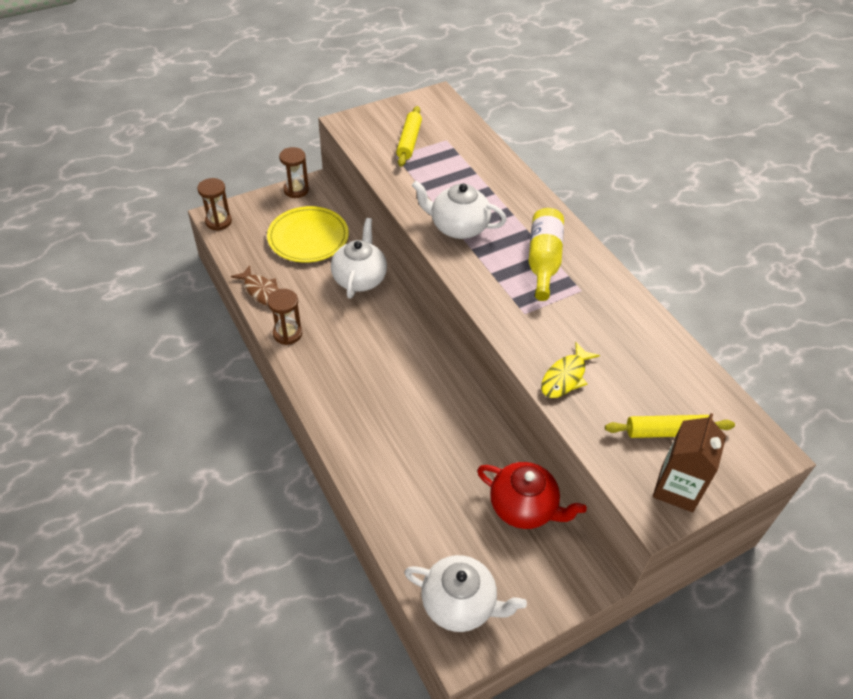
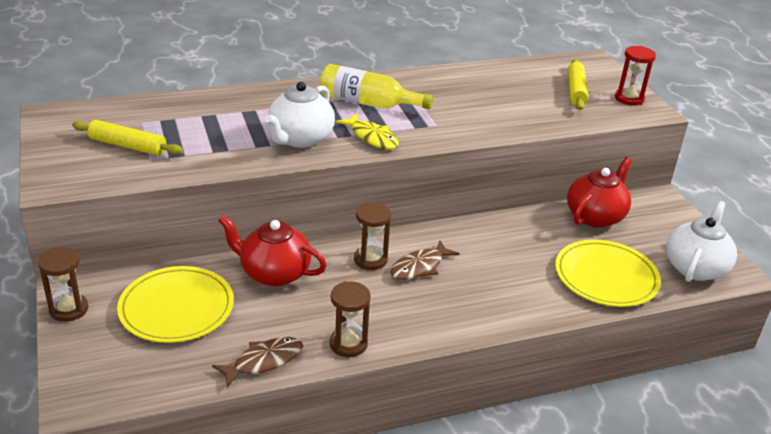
camera: 80 degrees left, 15 degrees down
(218, 222) = (91, 398): brown hourglass -> brown hourglass (370, 260)
(359, 279) = (274, 273): white teapot -> red teapot
(393, 367) = (420, 267): none -> brown fish
(419, 514) = (606, 277): none -> yellow plate
(565, 377) = (517, 120): yellow fish -> yellow fish (372, 137)
(677, 488) = (629, 99): brown carton -> red hourglass

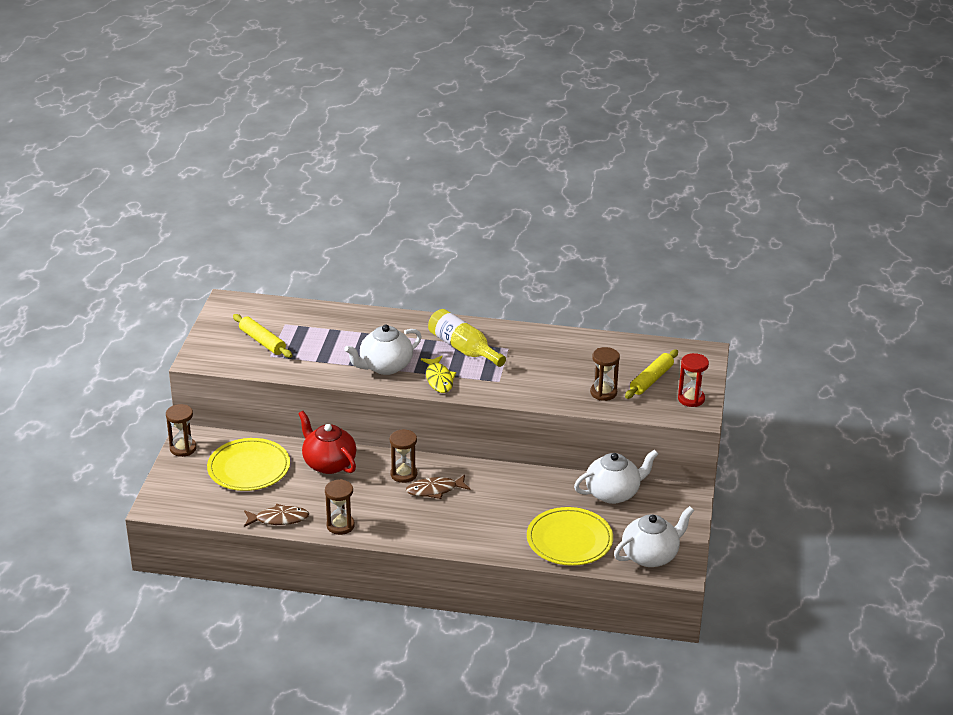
camera: 30 degrees right, 0 degrees up
(547, 112) = (603, 393): none -> brown hourglass
(595, 216) = (613, 493): red teapot -> white teapot

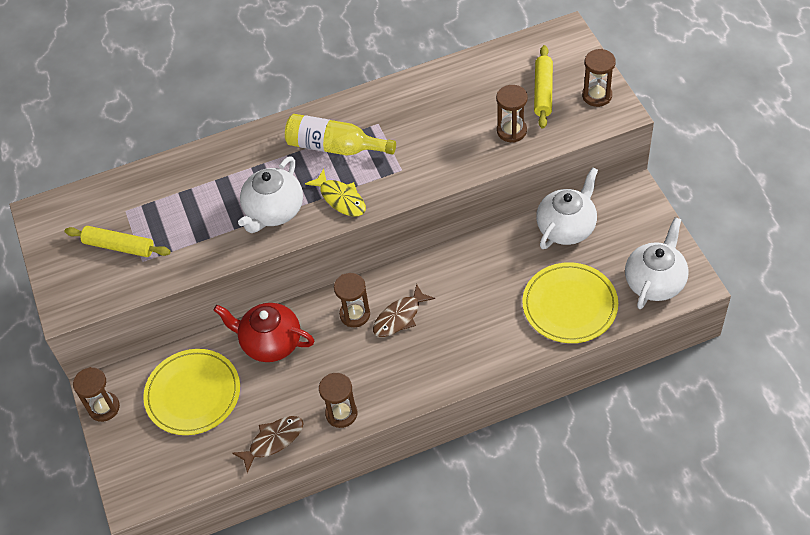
camera: 25 degrees left, 20 degrees up
(691, 399) = (597, 96): red hourglass -> brown hourglass

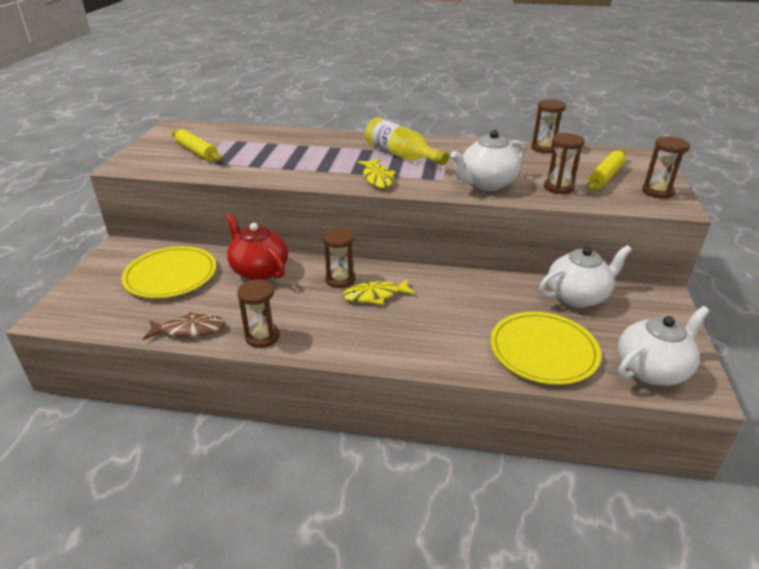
camera: 25 degrees right, 20 degrees down
(104, 408) = (106, 258): brown hourglass -> brown hourglass (544, 148)
(274, 211) = (320, 169): white teapot -> white teapot (487, 184)
(399, 317) = (375, 295): brown fish -> yellow fish

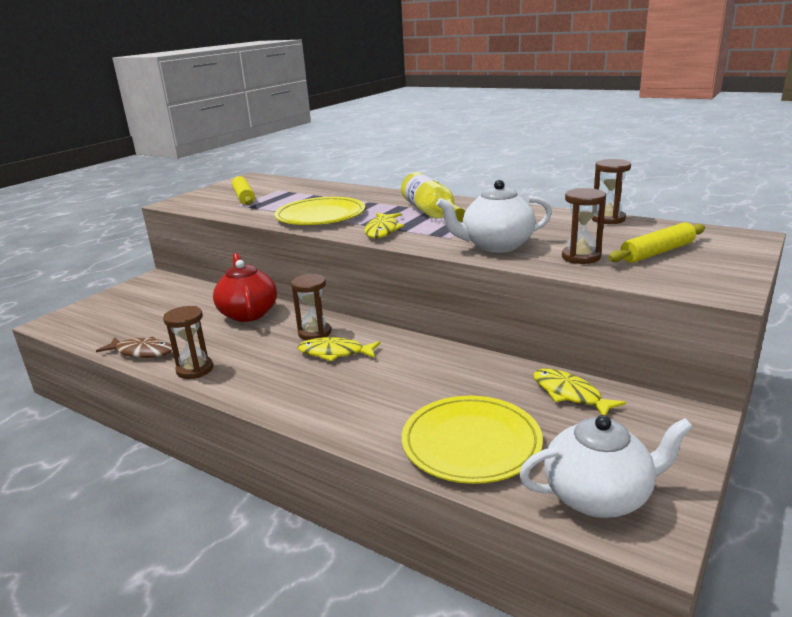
camera: 25 degrees right, 10 degrees down
(171, 275) = (171, 306): yellow plate -> yellow plate (320, 216)
(577, 296) = (570, 394): white teapot -> yellow fish
(657, 192) = (715, 274): brown hourglass -> none

